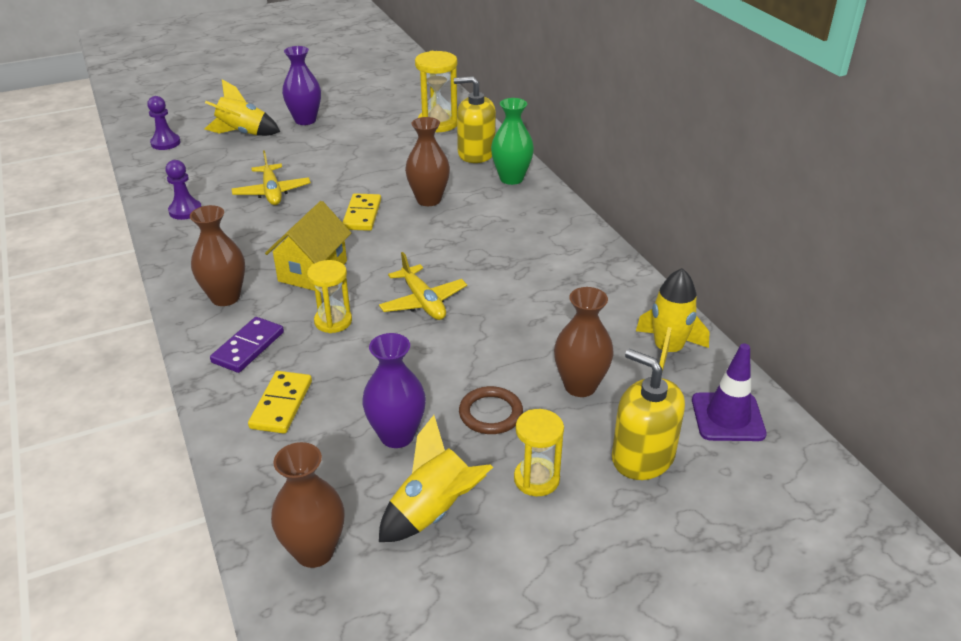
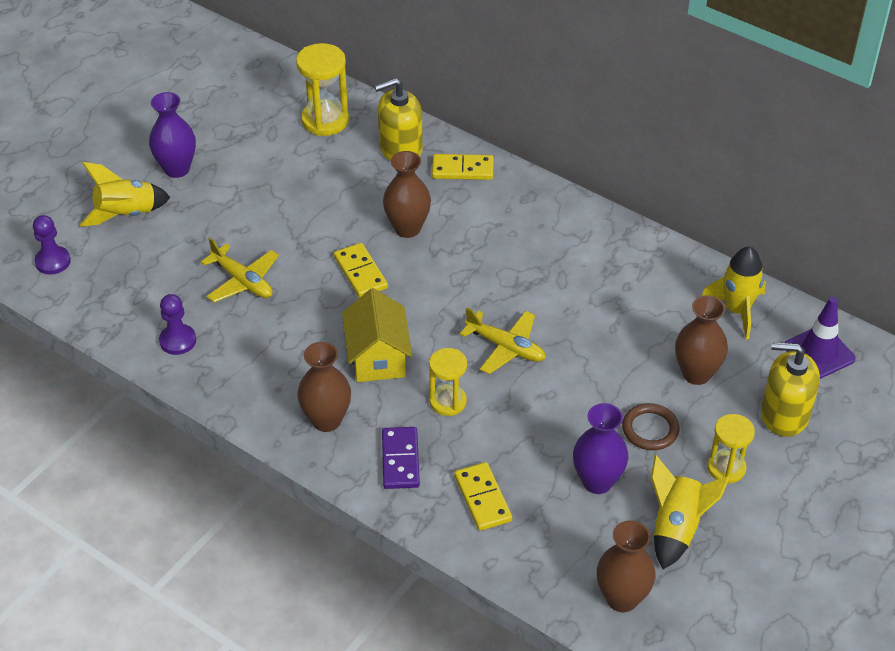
camera: 30 degrees left, 10 degrees up
(511, 178) = (462, 169): green vase -> yellow domino

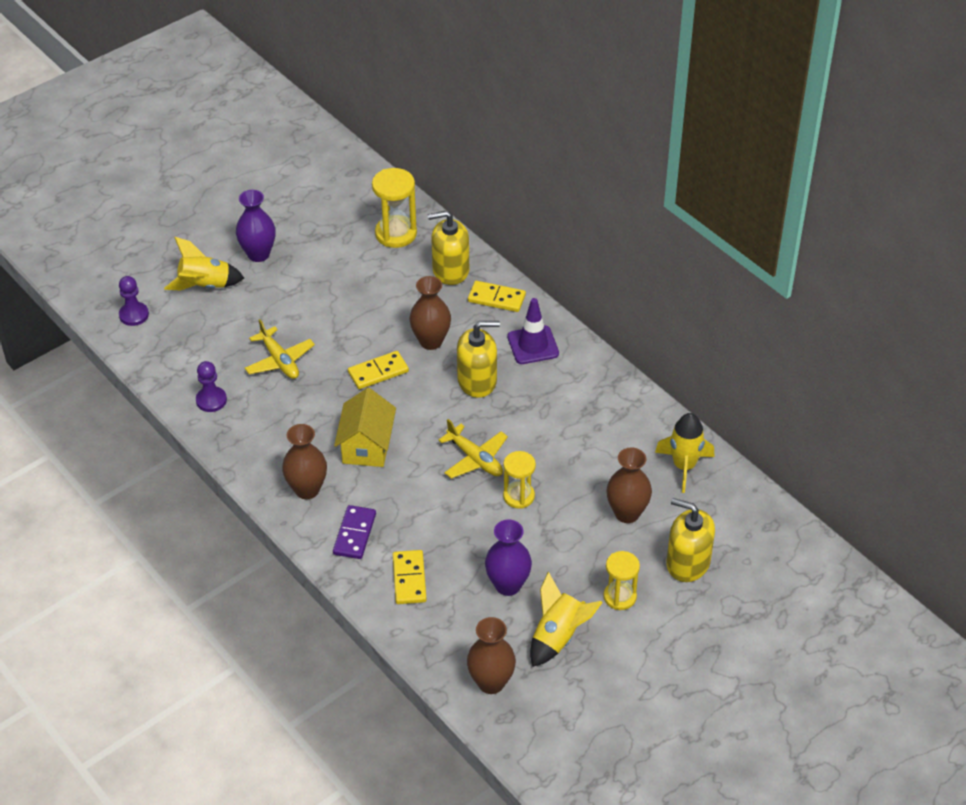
camera: 15 degrees right, 0 degrees up
(360, 272) = (378, 372): yellow domino -> yellow domino turned 75 degrees clockwise
(448, 401) = (410, 494): yellow hourglass -> yellow hourglass (518, 496)
(475, 261) = (477, 381): none -> yellow soap dispenser
(650, 429) = (569, 551): brown ring -> none
(819, 353) = (740, 517): purple traffic cone -> purple traffic cone (533, 345)

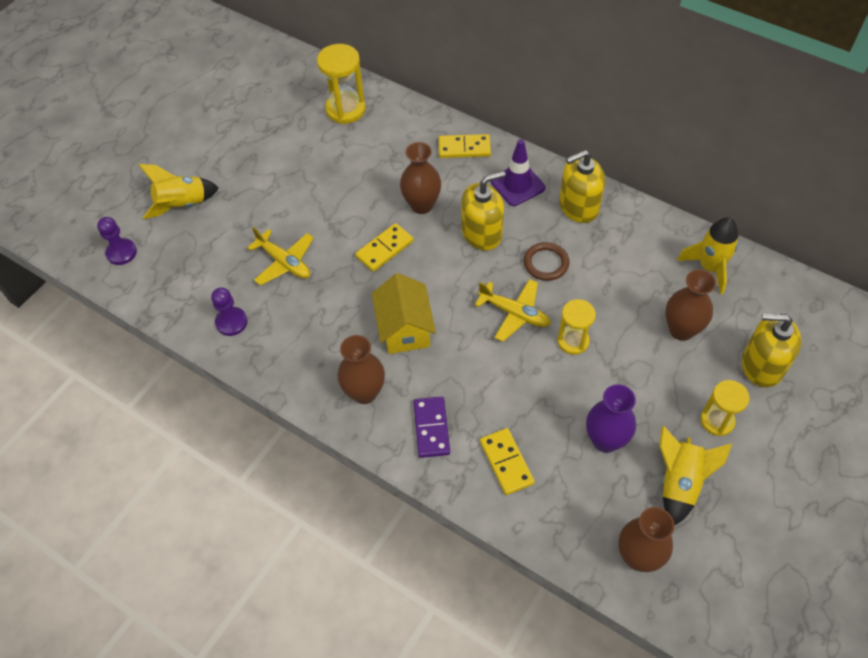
camera: 15 degrees left, 10 degrees up
(258, 254) = (223, 160): purple vase -> none
(450, 270) = (410, 132): yellow soap dispenser -> yellow soap dispenser (578, 206)
(526, 423) = (546, 263): none -> brown ring

